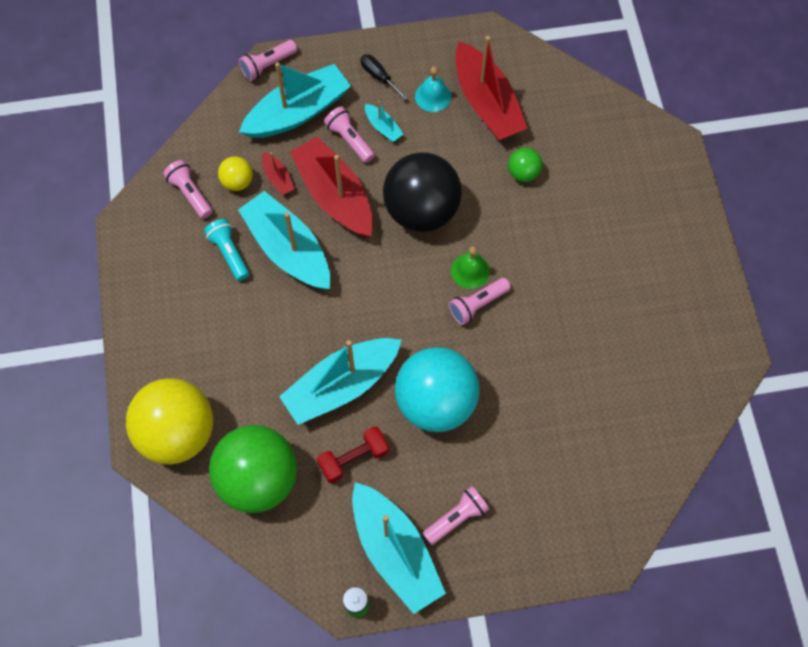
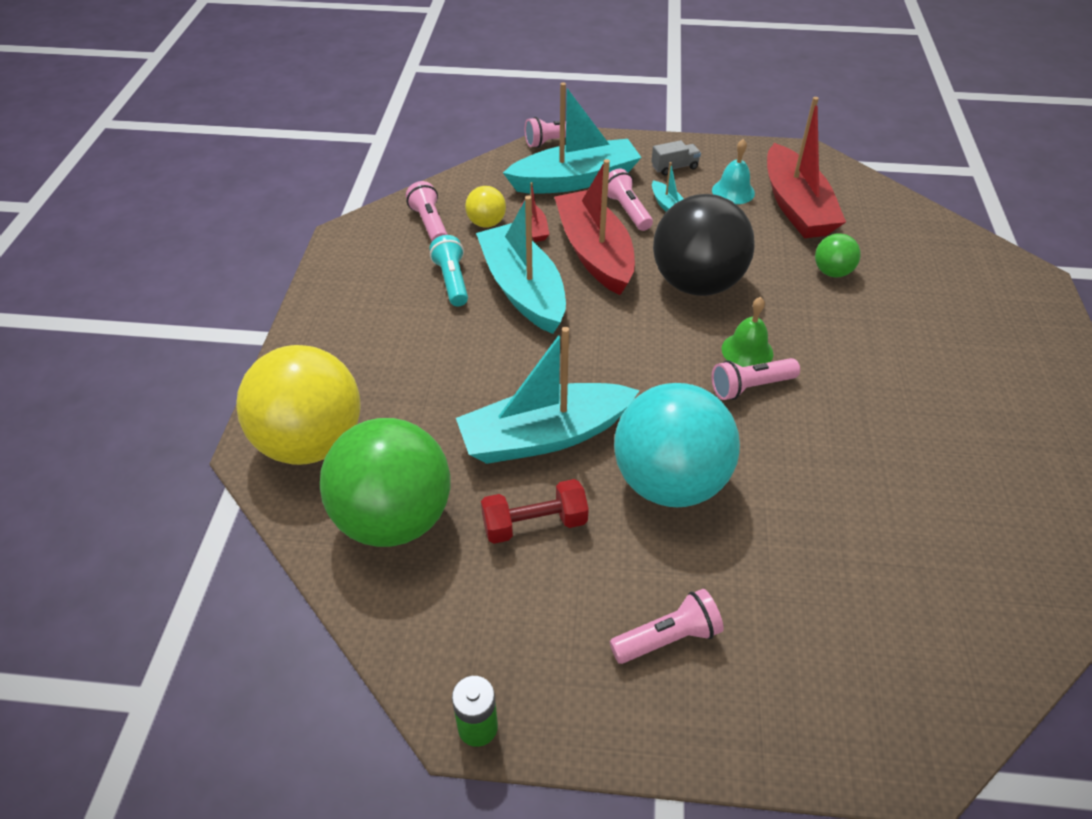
camera: 15 degrees right, 20 degrees down
(379, 76) = (674, 167): black screwdriver -> grey truck
(395, 551) = (560, 662): turquoise boat -> none

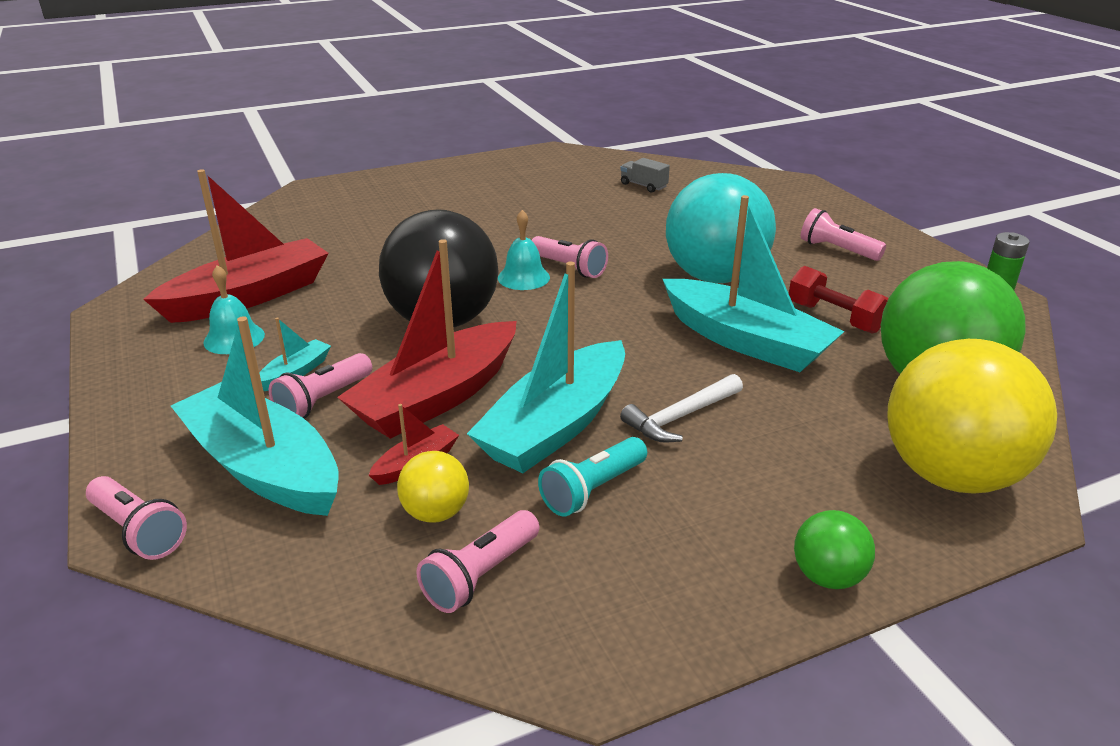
camera: 120 degrees left, 15 degrees down
(483, 348) = (681, 417): none -> white hammer
(674, 167) = (188, 392): grey truck -> grey truck (643, 186)
(747, 351) = (523, 277): green bell -> turquoise bell
(832, 272) = (365, 261): green ball -> green ball (827, 576)

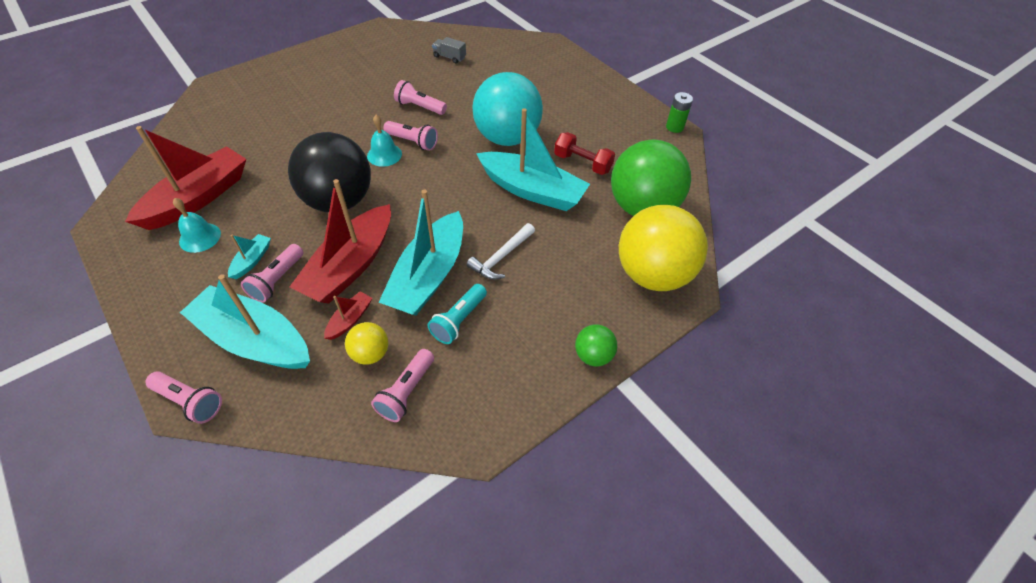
camera: 15 degrees left, 20 degrees up
(837, 250) = (580, 104): pink flashlight -> pink flashlight (420, 107)

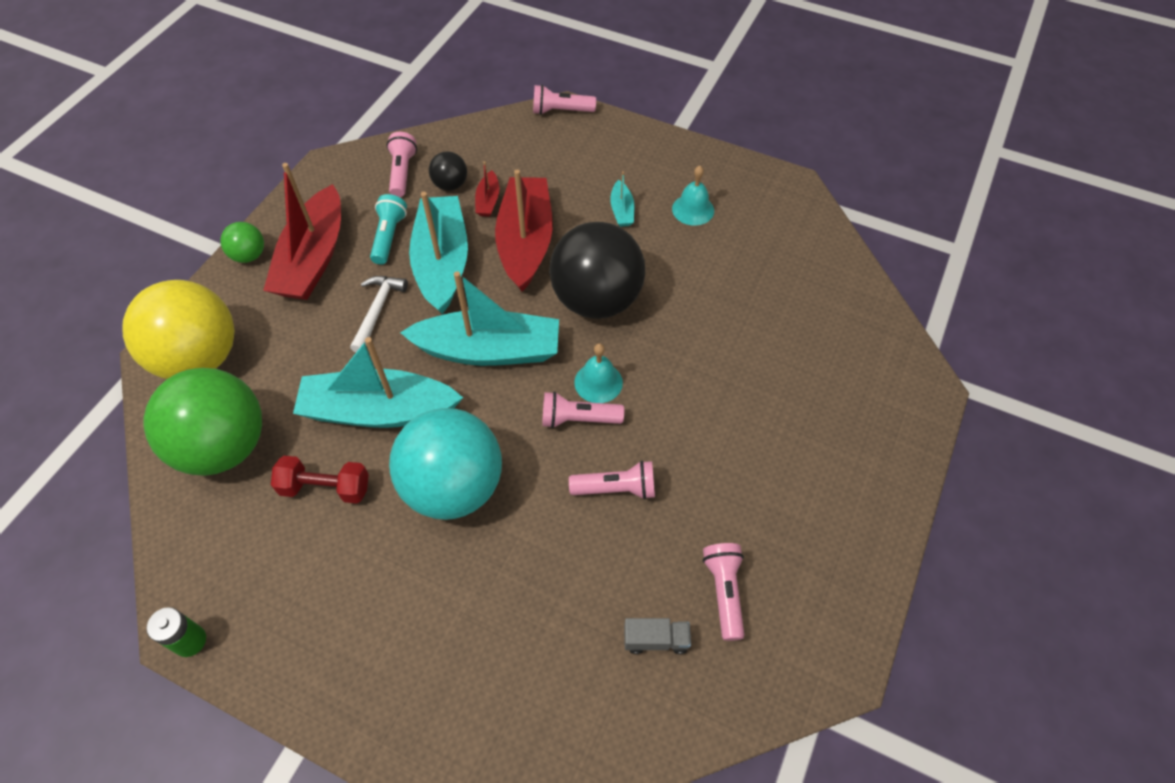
camera: 155 degrees right, 5 degrees up
(198, 198) = (743, 242): red boat -> red boat (313, 258)
(254, 340) = (554, 159): turquoise boat -> turquoise boat (489, 350)
(277, 280) = (581, 204): pink flashlight -> pink flashlight (724, 592)
(370, 354) = (450, 185): yellow ball -> black ball

